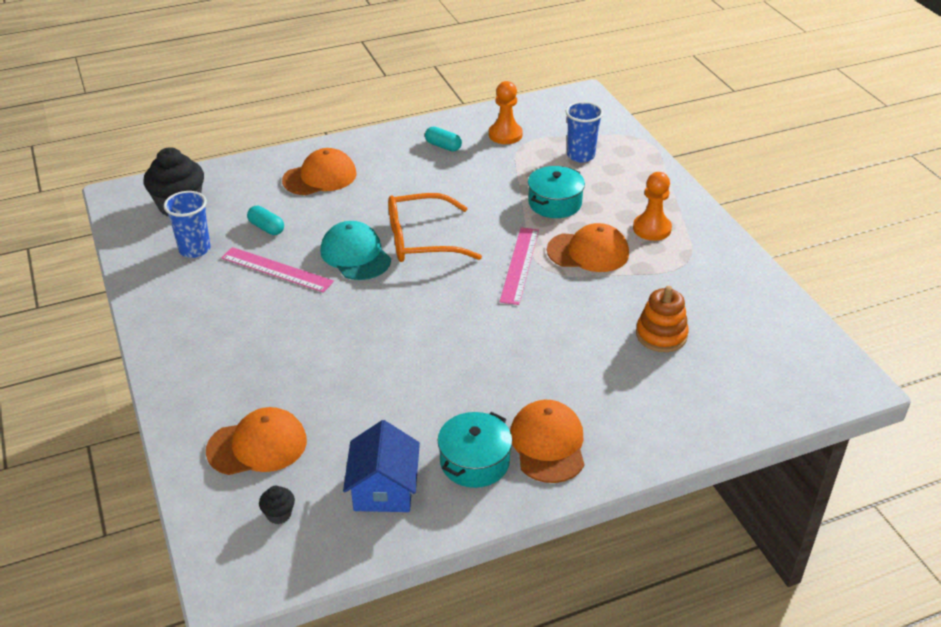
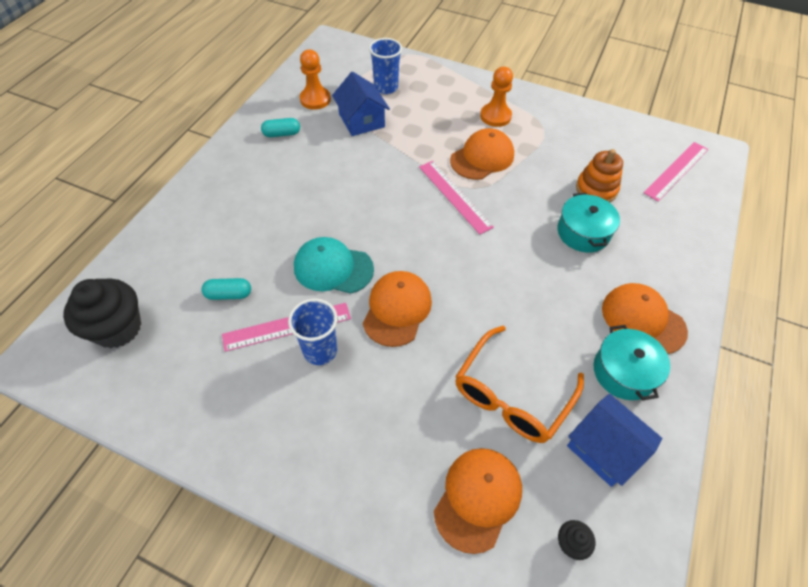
camera: 45 degrees left, 15 degrees up
(194, 249) = (188, 360): blue cup -> blue cup (320, 350)
(320, 177) = (216, 218): orange cap -> orange cap (397, 309)
(421, 240) = (365, 221): orange glasses -> orange glasses (511, 395)
(522, 169) = (361, 120): none -> blue house
(555, 203) = (415, 134): turquoise pot -> turquoise pot (583, 232)
(775, 371) = (676, 170): none -> pink ruler

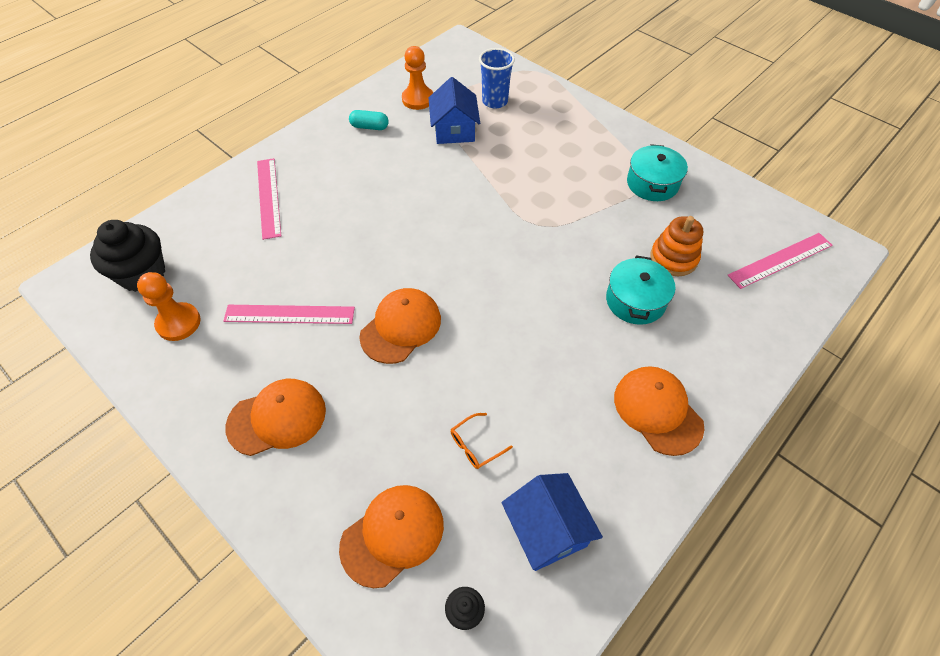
camera: 20 degrees right, 0 degrees up
(229, 294) = (251, 269): turquoise capsule -> none
(320, 350) = (309, 346): blue cup -> none
(333, 268) = (358, 270): turquoise cap -> none
(454, 196) = (513, 228): pink ruler -> pink ruler (268, 197)
(482, 157) = (562, 195): orange cap -> orange cap (277, 418)
(495, 116) = (598, 155): orange pawn -> orange pawn (178, 323)
(511, 395) = (475, 445): orange glasses -> orange glasses, size x0.44
(624, 372) = (608, 459): turquoise pot -> turquoise pot (652, 183)

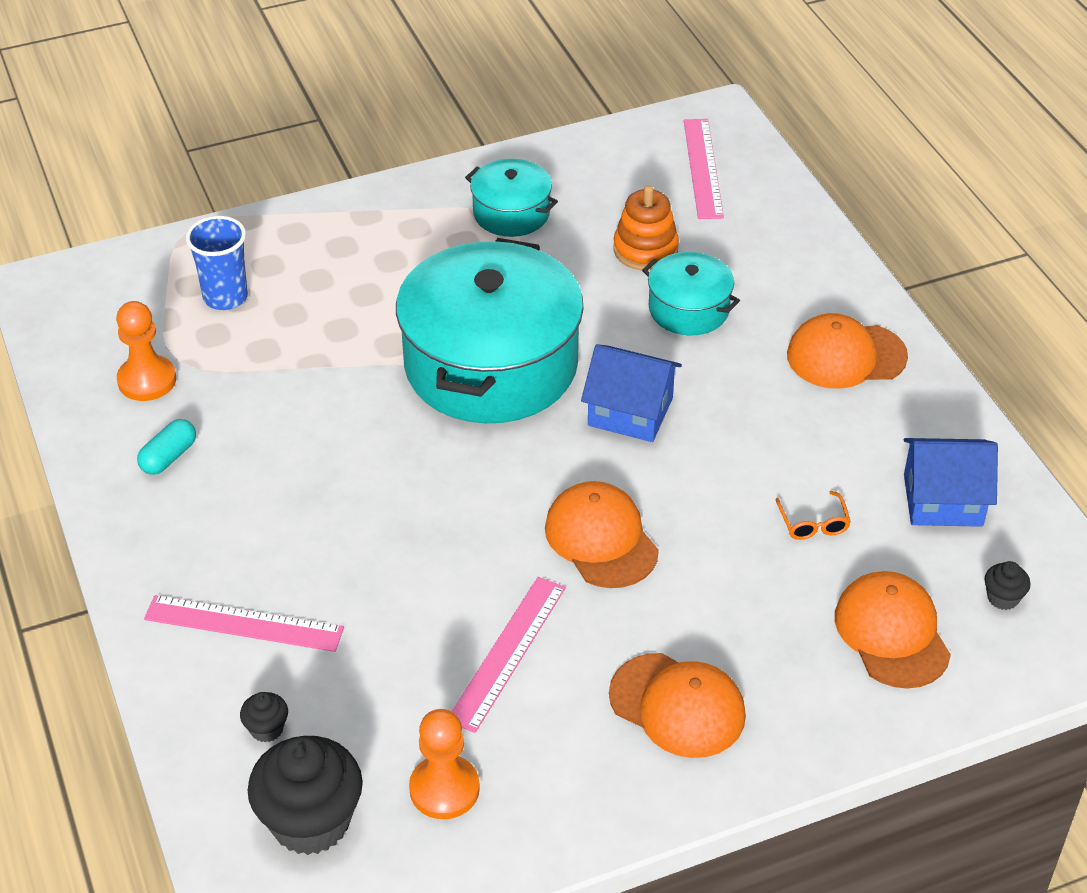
camera: 65 degrees left, 10 degrees down
(200, 233) = (266, 729): none -> black cupcake
(277, 418) = (677, 705): orange cap -> orange cap turned 120 degrees clockwise
(454, 130) = (255, 363): blue house -> blue house (630, 412)
(516, 222) = (491, 364): none -> turquoise pot

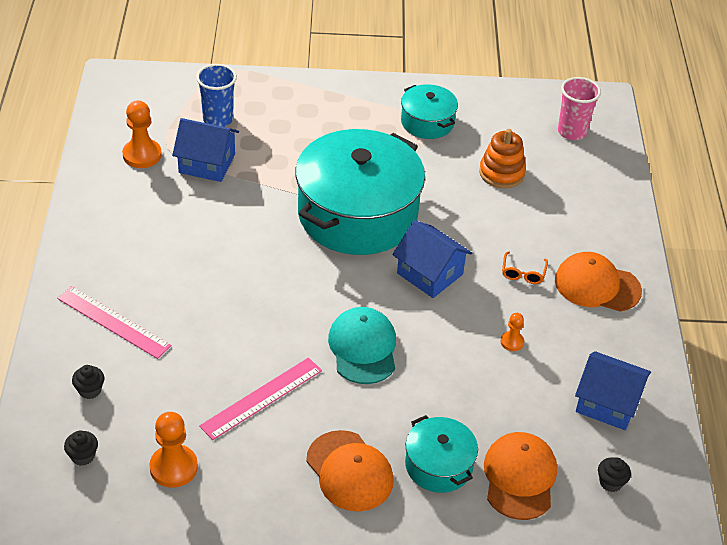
camera: 20 degrees right, 0 degrees up
(169, 457) = (128, 206): turquoise capsule -> none
(246, 363) = (207, 163): none -> blue house
(310, 821) = (83, 456): black cupcake -> black cupcake, size x0.44
(601, 539) = (363, 348): orange cap -> turquoise cap
(689, 309) = (508, 220): turquoise pot -> turquoise pot (439, 465)
(702, 168) = (572, 132): pink ruler -> pink cup
(784, 464) = (512, 342): none -> orange pawn
(813, 523) = (509, 387): orange glasses -> orange glasses (523, 273)

